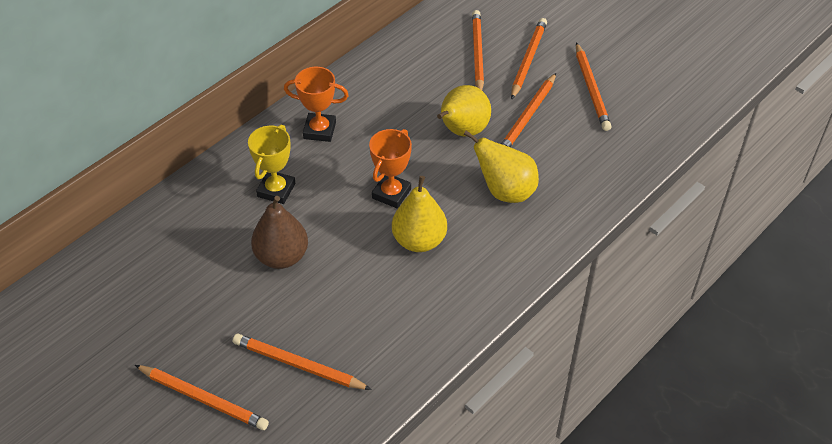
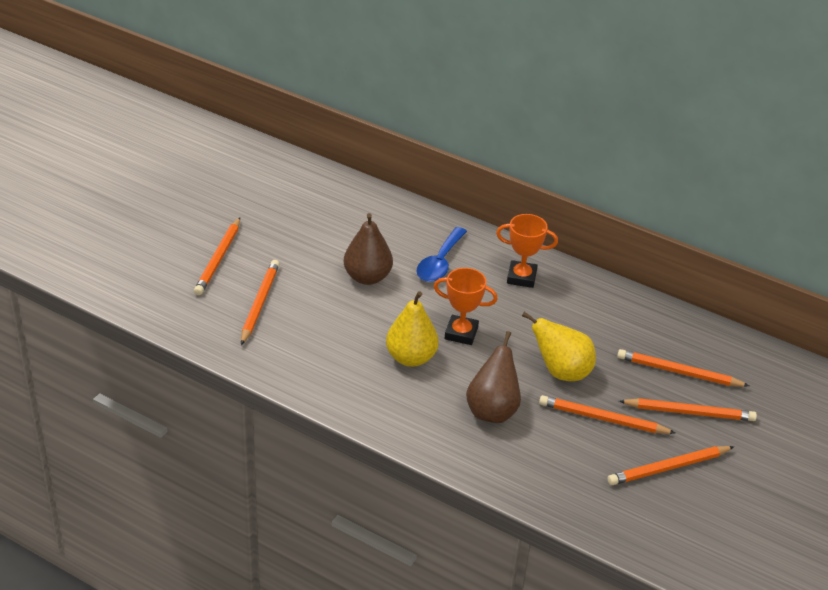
camera: 75 degrees right, 10 degrees down
(276, 190) = (440, 262): yellow trophy -> blue spoon
(319, 130) = (521, 277): orange trophy -> orange trophy turned 75 degrees counterclockwise
(477, 53) = (679, 372): orange pencil -> orange pencil turned 150 degrees counterclockwise
(505, 191) = (492, 410): yellow pear -> brown pear

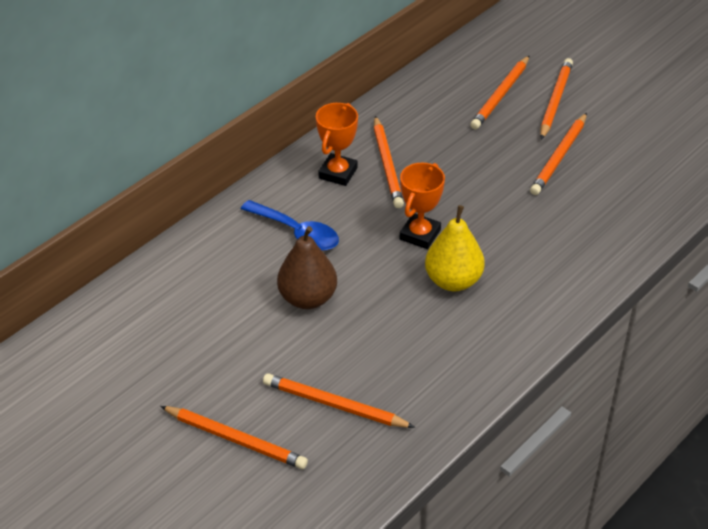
camera: 75 degrees left, 5 degrees up
(492, 410) = (541, 231): brown pear -> none
(561, 372) = (490, 172): yellow pear -> none
(668, 468) = (625, 129): orange pencil -> orange pencil (387, 165)

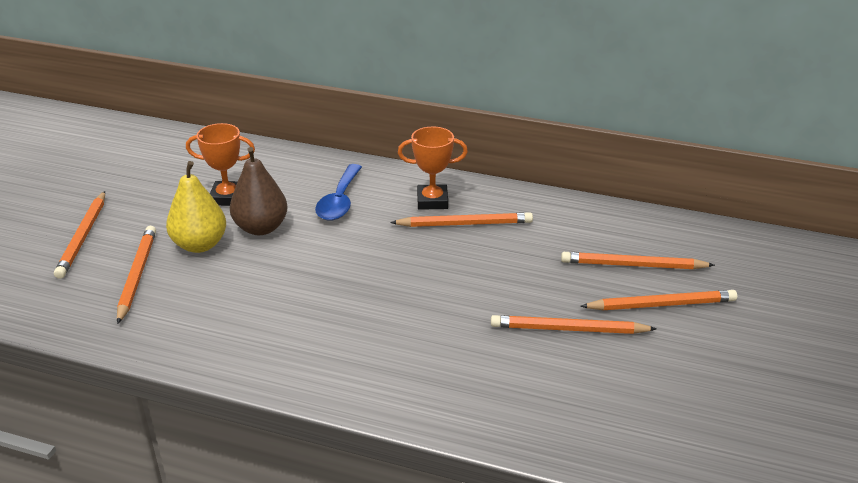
camera: 65 degrees right, 10 degrees down
(387, 165) = (465, 224): orange pencil -> orange pencil turned 150 degrees counterclockwise
(420, 235) = (380, 267): orange trophy -> orange trophy (227, 197)
(453, 281) = (328, 303): yellow pear -> yellow pear (200, 245)

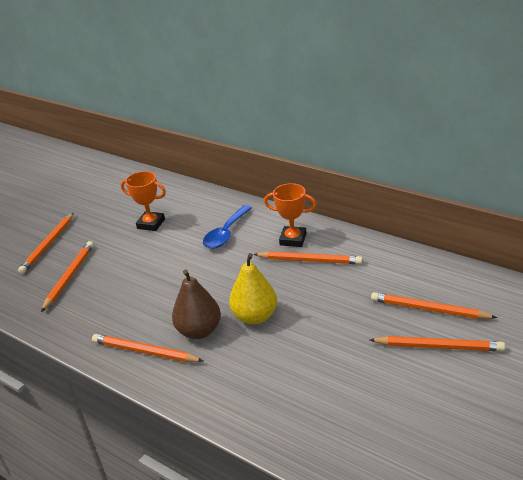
camera: 20 degrees right, 0 degrees up
(200, 245) = (118, 258): yellow pear -> yellow pear (255, 316)
(261, 228) = (163, 249): brown pear -> brown pear (199, 331)
(568, 329) = (354, 358): orange pencil -> orange pencil (145, 351)

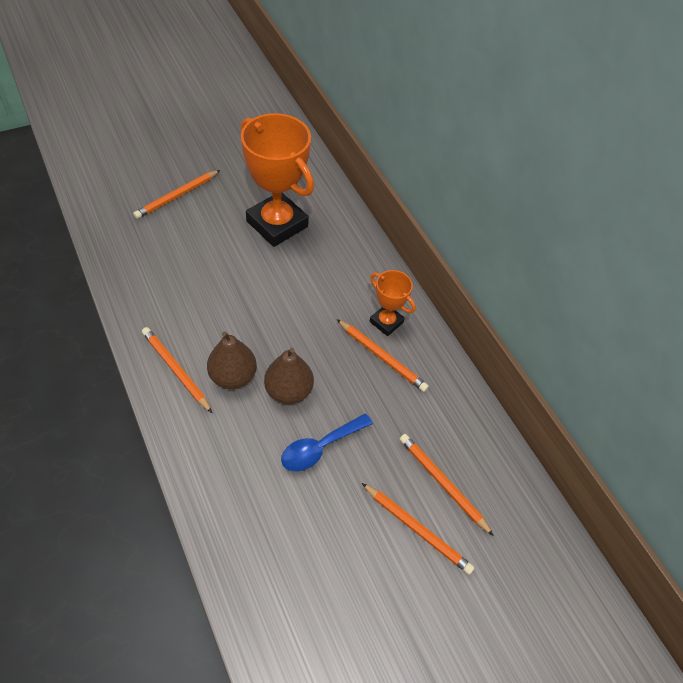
camera: 20 degrees right, 20 degrees up
(69, 277) = (171, 246): orange pencil -> none
(151, 224) = (277, 224): orange trophy -> orange trophy, size x1.96
(226, 233) = (333, 277): blue spoon -> blue spoon (320, 447)
(255, 316) = (288, 391): yellow pear -> brown pear

